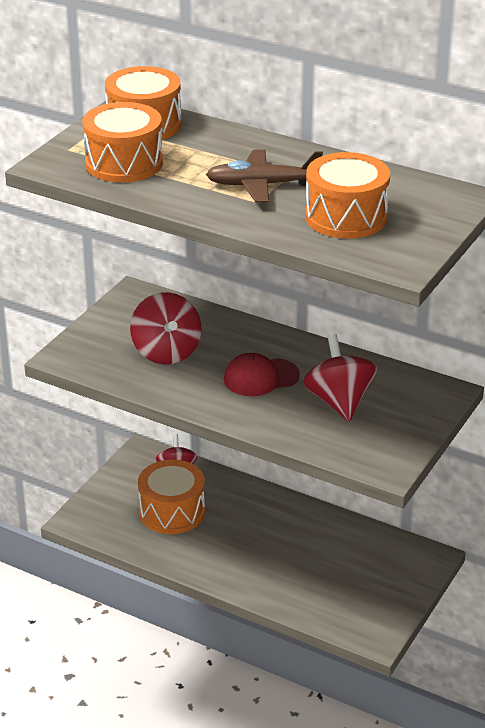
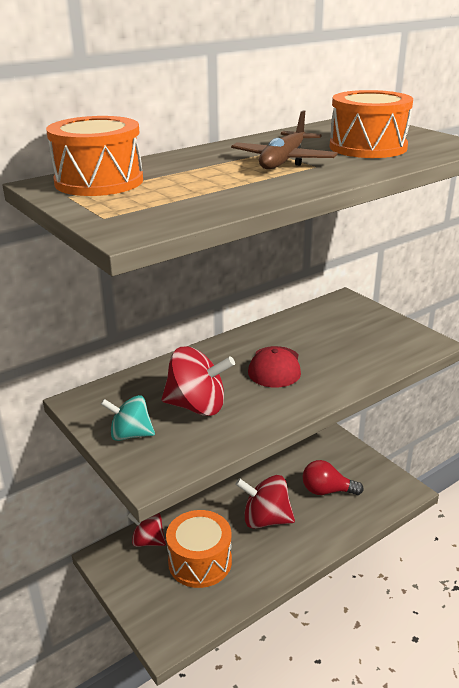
camera: 65 degrees left, 5 degrees down
(105, 332) = (130, 435): none -> turquoise spinning top
(124, 163) = (173, 199): orange drum -> none
(330, 573) = (327, 491): none -> red light bulb
(339, 402) = (332, 341): red spinning top -> red spinning top (265, 519)

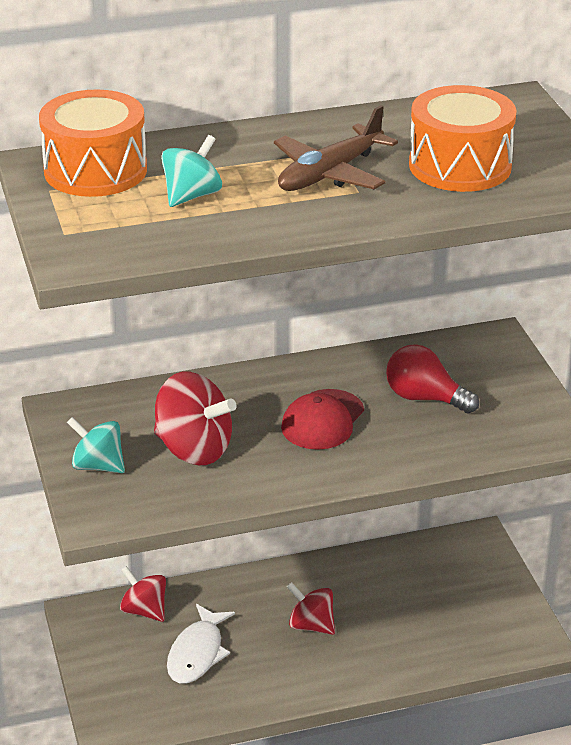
camera: 20 degrees right, 5 degrees up
(192, 184) = (192, 196): none -> turquoise spinning top
(200, 561) = (197, 653): orange drum -> white fish
(265, 519) = (311, 625): red spinning top -> red spinning top, size x0.65
(327, 491) = (419, 611): red light bulb -> red light bulb (425, 398)

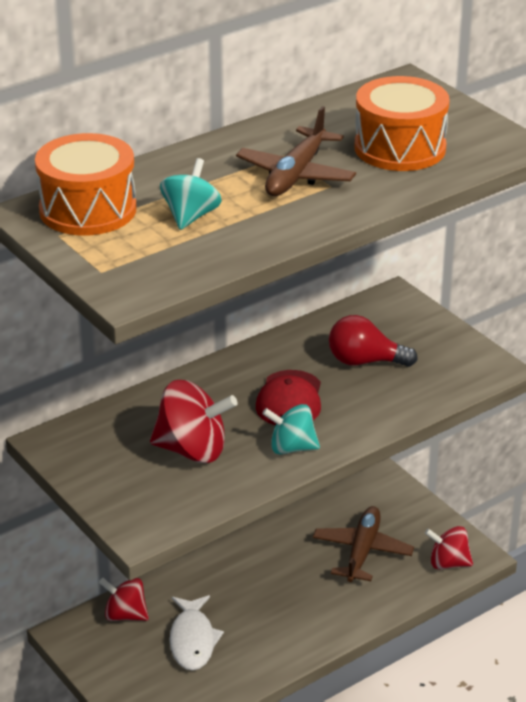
camera: 20 degrees left, 0 degrees up
(98, 466) = (115, 484): turquoise spinning top -> turquoise spinning top (291, 448)
(311, 625) = (280, 590): red spinning top -> red spinning top (448, 563)
(417, 607) = (362, 551): none -> brown plane

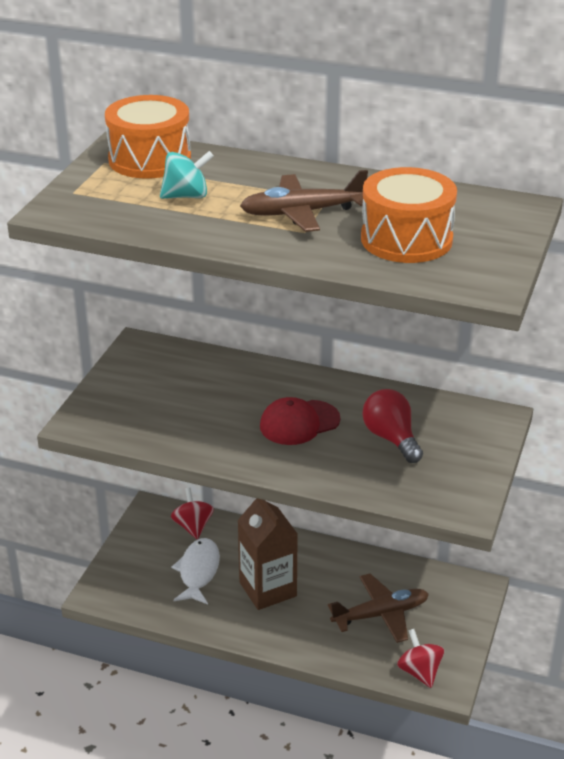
camera: 55 degrees right, 0 degrees up
(192, 450) = (190, 405): red spinning top -> none
(192, 640) = (198, 571): white fish -> white fish turned 135 degrees clockwise
(263, 605) = (268, 589): none -> brown carton
(291, 448) = (240, 449): turquoise spinning top -> none

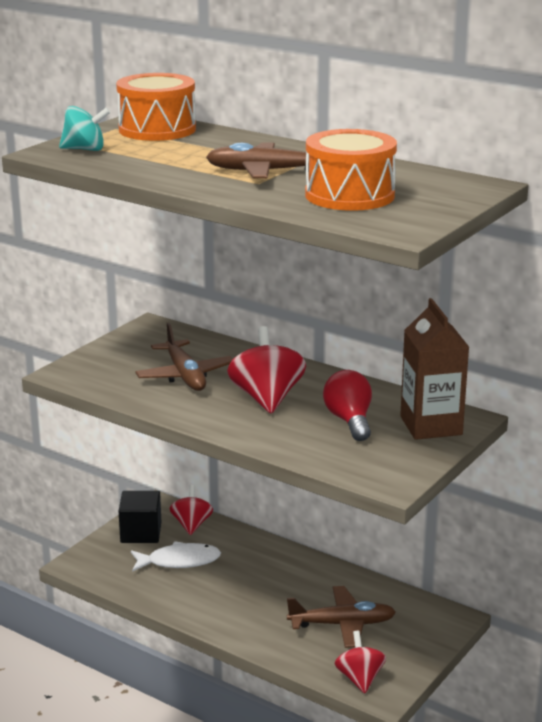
camera: 15 degrees right, 10 degrees down
(146, 545) = (141, 532): none -> black cube
(186, 196) = (170, 153): turquoise spinning top -> turquoise spinning top (85, 149)
(198, 571) = (179, 561): white fish -> white fish turned 60 degrees clockwise
(204, 406) = (185, 375): none -> brown plane
(268, 589) = (239, 586): brown carton -> brown carton (431, 425)
(299, 423) = (267, 398): red cap -> red spinning top

